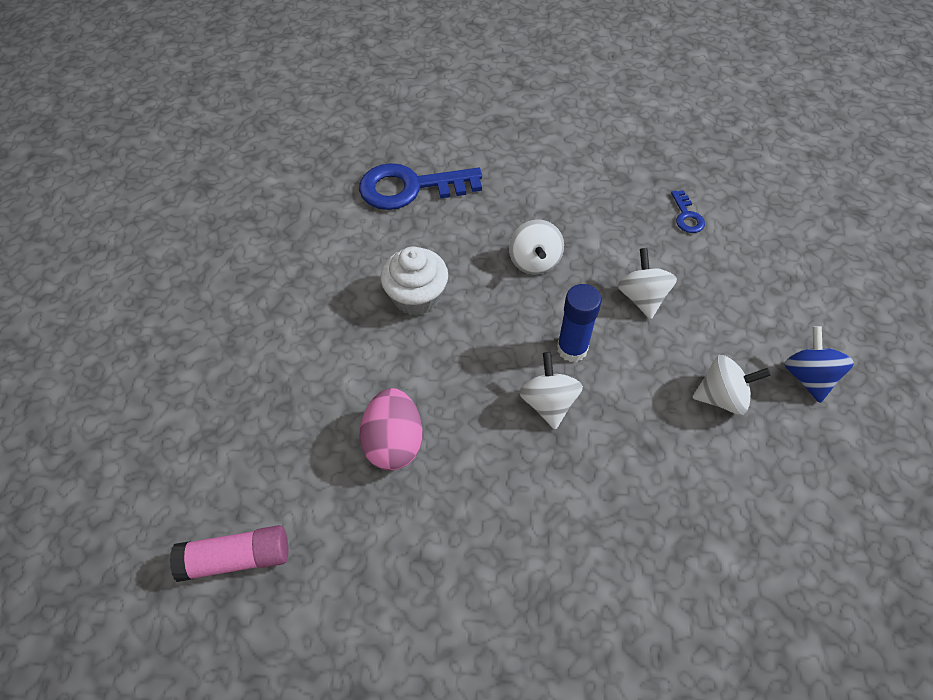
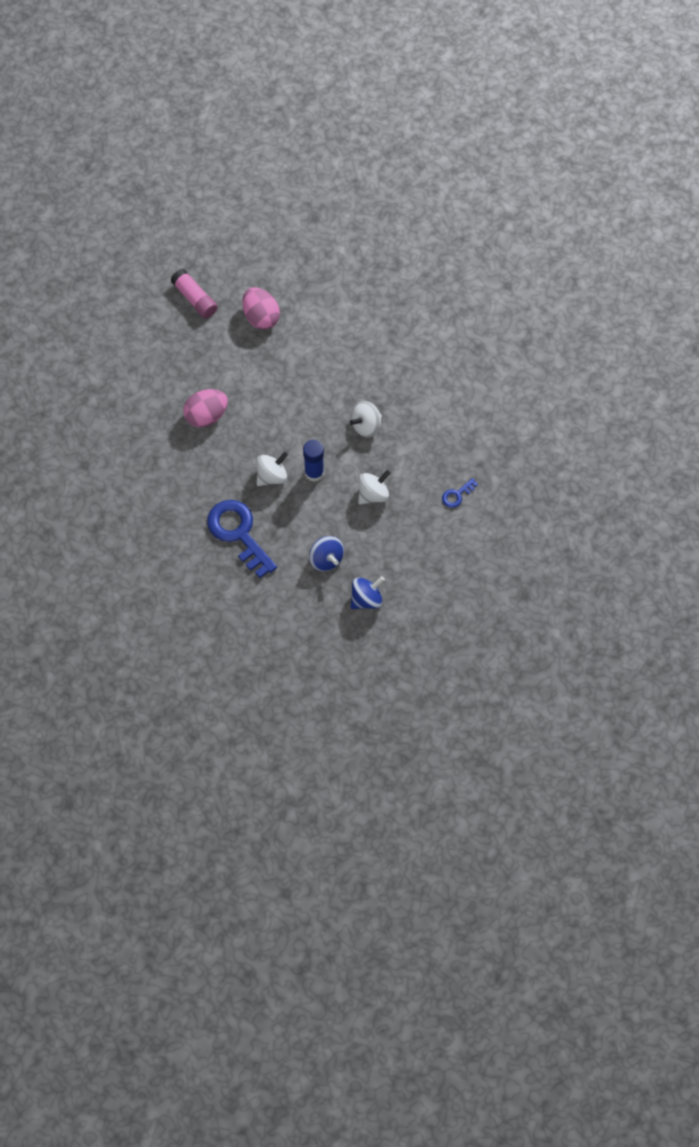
camera: 60 degrees right, 10 degrees up
(236, 558) = (111, 383): pink glue stick -> pink glue stick (195, 298)
(291, 301) = (261, 317): none -> pink egg
(410, 188) = (383, 329): blue key -> blue key (238, 533)
(416, 296) = (302, 377): white cupcake -> none
(722, 397) = (326, 559): white spinning top -> blue spinning top

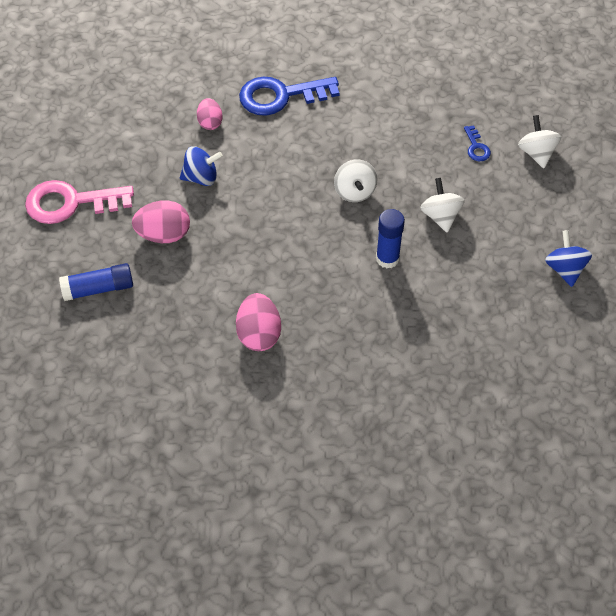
camera: 65 degrees left, 10 degrees down
(195, 298) = (98, 288): pink glue stick -> blue glue stick
(238, 533) = (429, 359): blue key -> blue key (281, 96)
(258, 245) = (71, 203): none -> pink key
(272, 476) = (371, 299): white spinning top -> white spinning top (536, 153)
(326, 559) = (500, 287): blue spinning top -> blue spinning top (201, 177)
(381, 298) = (210, 122): none -> pink egg

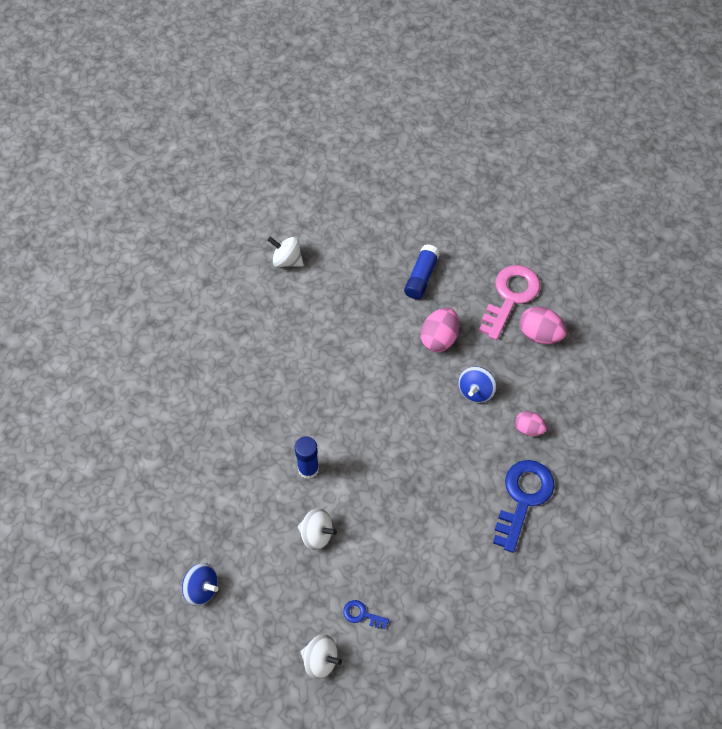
camera: 125 degrees right, 5 degrees up
(259, 334) = (311, 348): pink egg -> pink egg (539, 334)
(354, 191) = (385, 488): white spinning top -> white spinning top (287, 260)

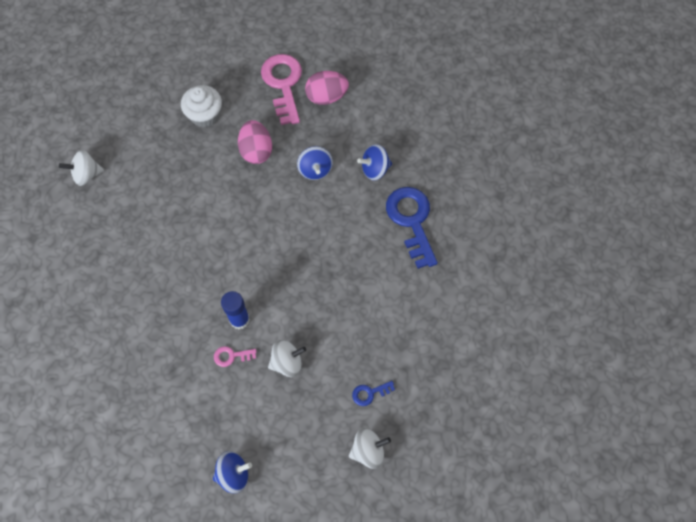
camera: 40 degrees left, 5 degrees up
(277, 493) = (231, 356): none -> pink key
(421, 277) = (205, 115): blue glue stick -> white cupcake
(528, 429) = (375, 169): pink egg -> blue spinning top

